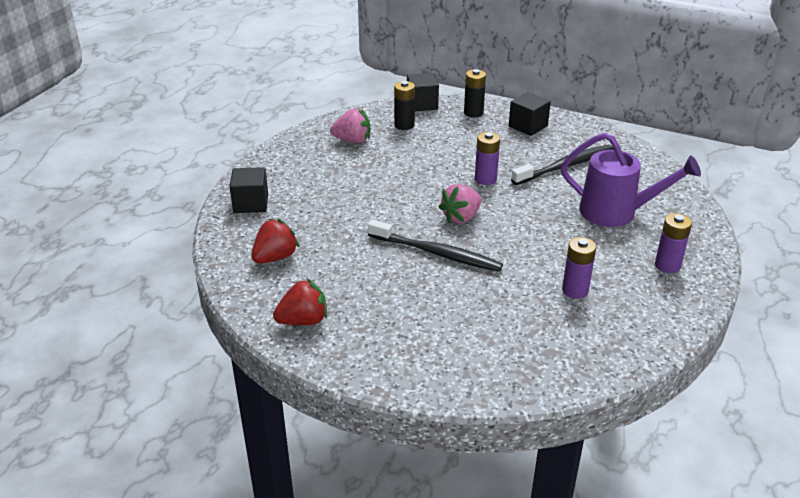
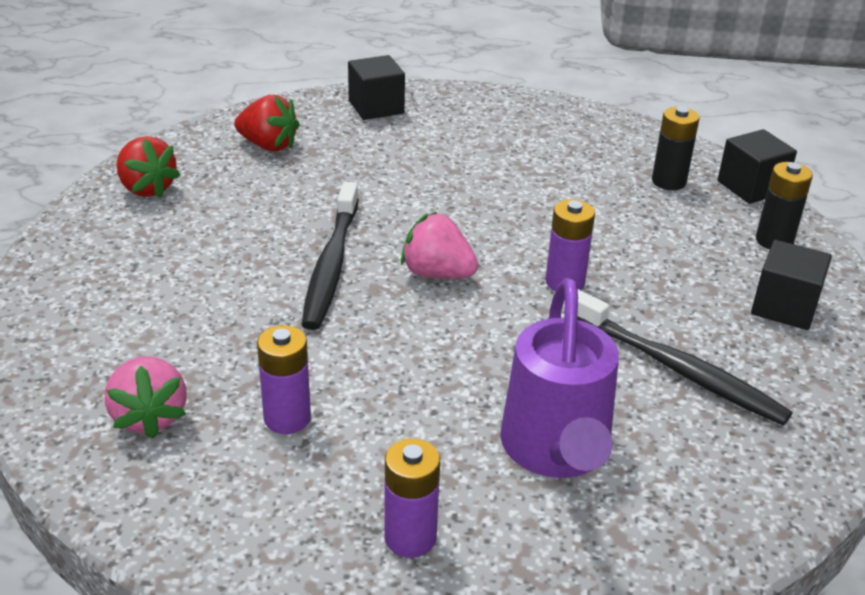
camera: 70 degrees right, 0 degrees up
(352, 140) = (585, 147): pink strawberry -> pink strawberry (149, 416)

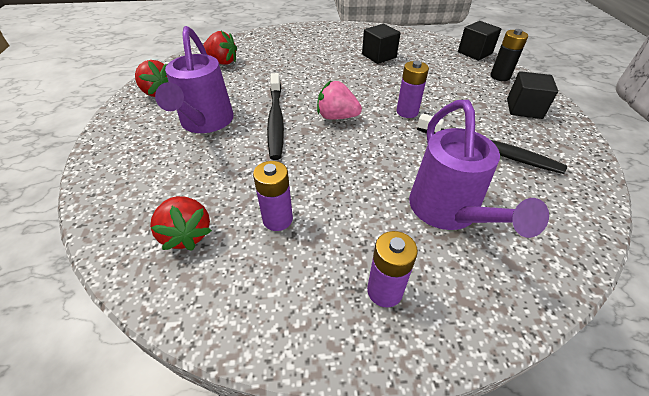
camera: 10 degrees left, 10 degrees up
(149, 416) = (187, 234): pink strawberry -> red strawberry
(213, 253) = (205, 123): none -> purple watering can
(376, 107) = (274, 37): black cube -> black cube (379, 56)
(668, 182) = (434, 55): black battery -> none

